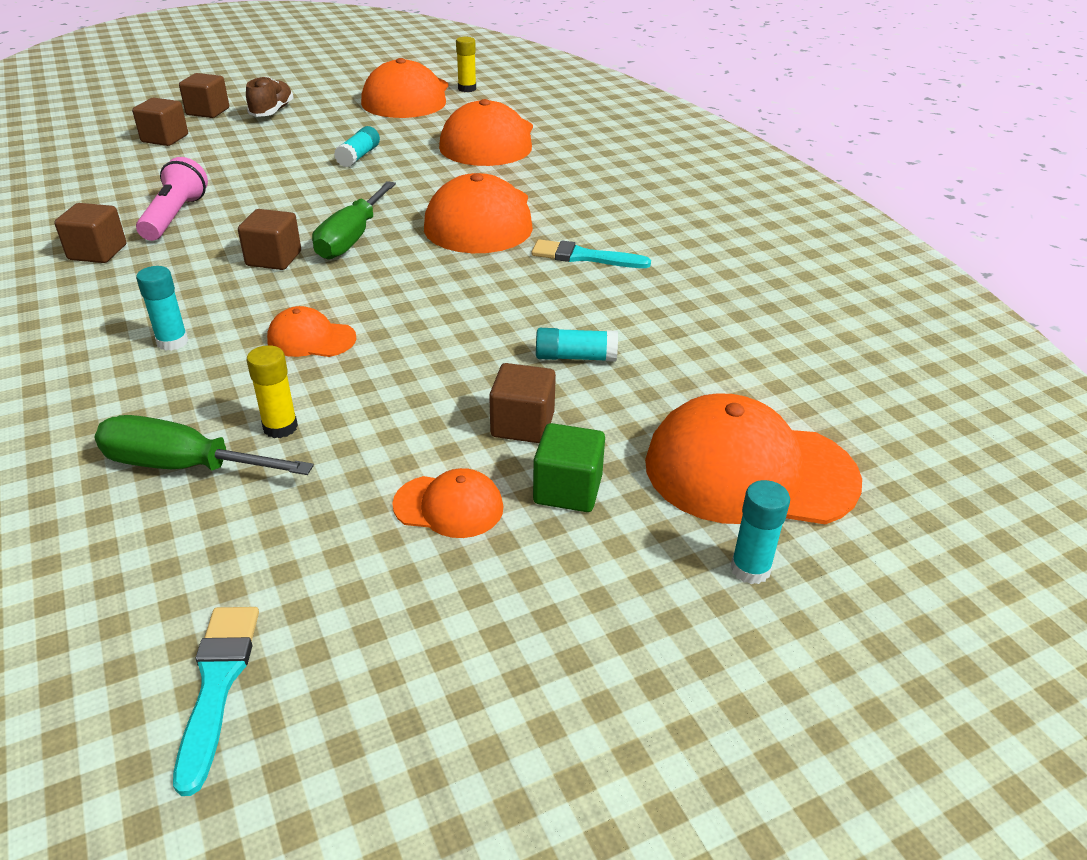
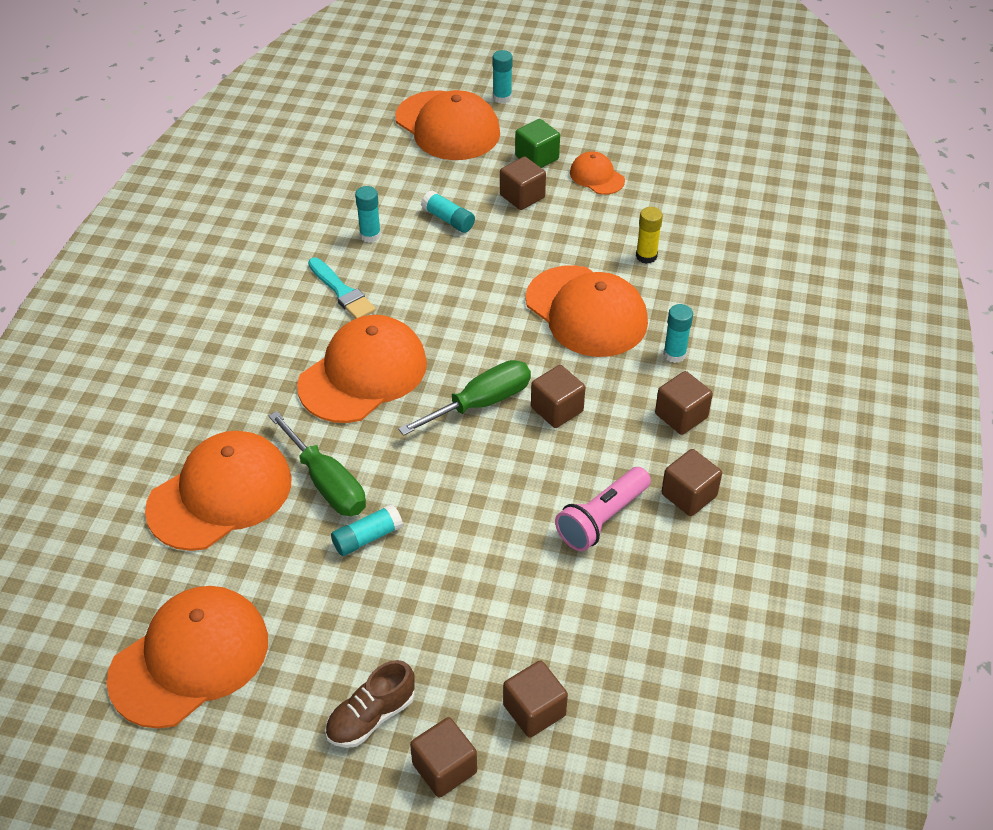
camera: 140 degrees left, 10 degrees up
(135, 298) = (681, 416): none -> brown cube
(183, 466) = (709, 257): green screwdriver -> green screwdriver (327, 483)
(217, 685) = (738, 157): turquoise brush -> none
(311, 339) = (586, 311): orange cap -> orange cap, size x2.01
(467, 89) = (101, 639): yellow glue stick -> none
(633, 307) = (370, 235): none -> turquoise glue stick

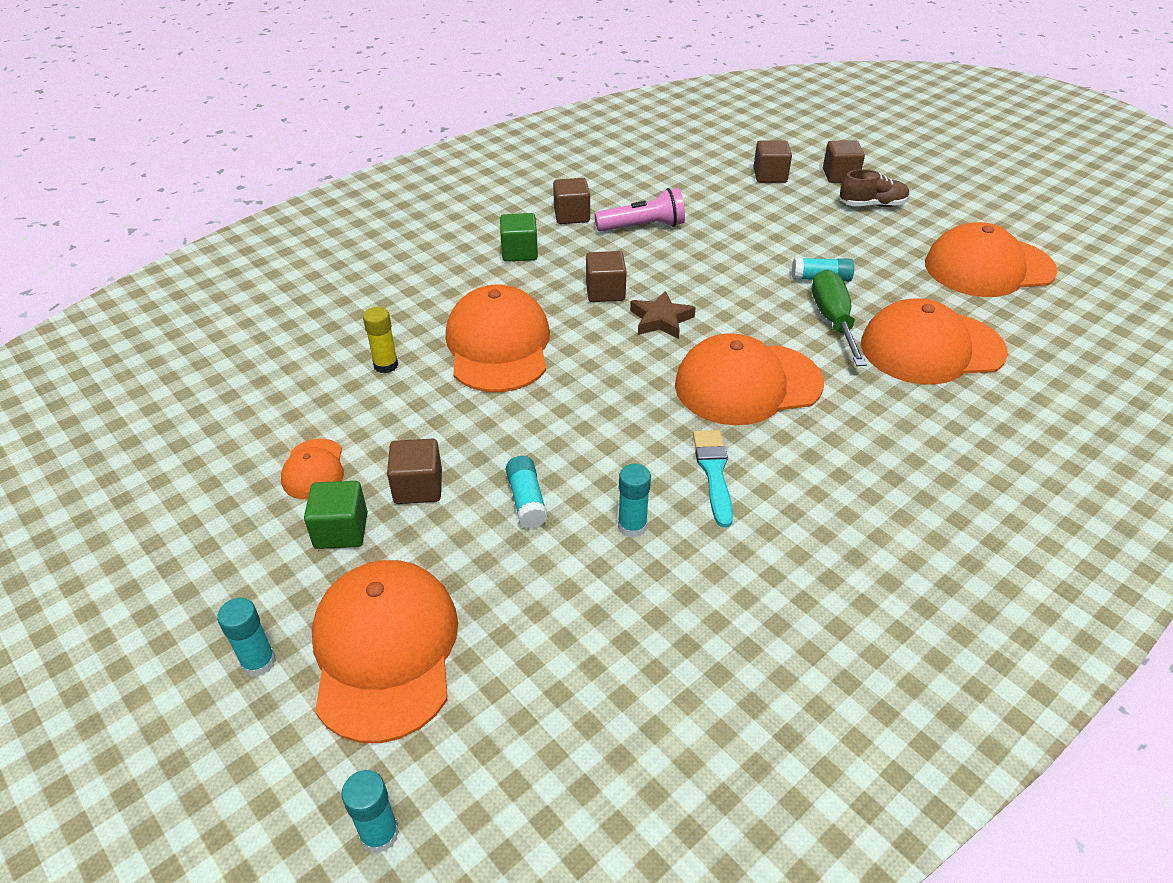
camera: 145 degrees left, 5 degrees down
(481, 403) = (661, 320): green screwdriver -> brown star
(674, 354) = (471, 287): turquoise glue stick -> turquoise glue stick (379, 834)
(681, 416) = (519, 252): brown cube -> green cube

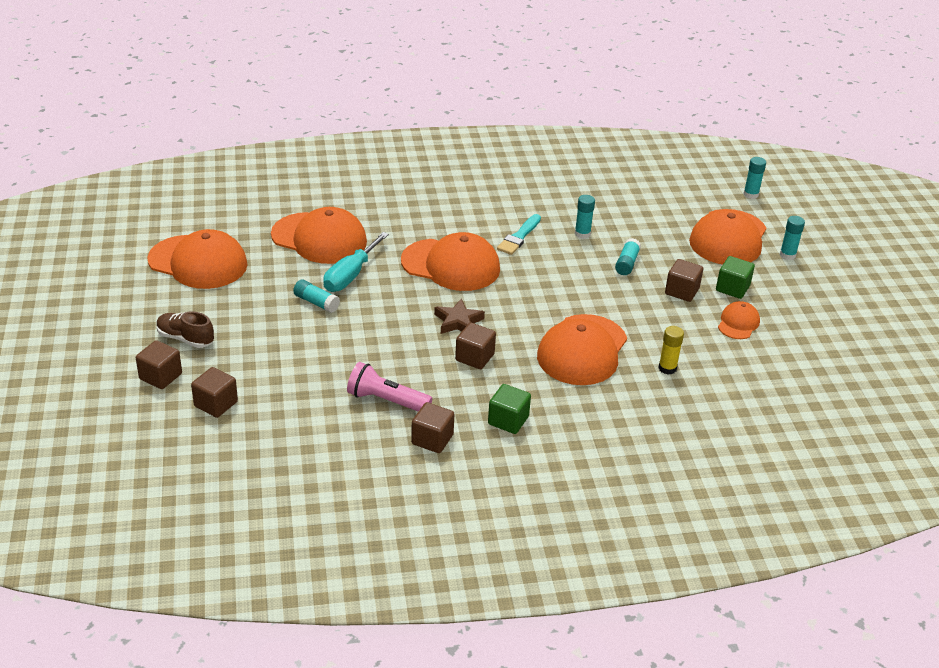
camera: 150 degrees left, 5 degrees down
(833, 320) = (350, 275): green screwdriver -> turquoise screwdriver

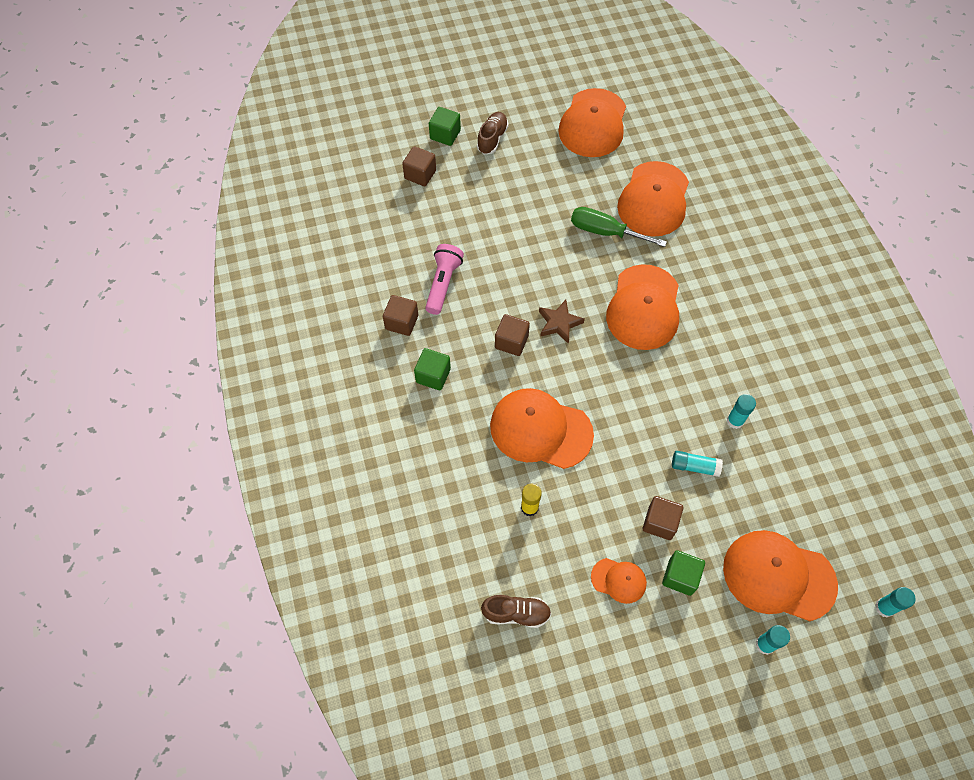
camera: 85 degrees right, 25 degrees up
(160, 376) = (445, 134): brown cube -> green cube
(316, 302) = (559, 214): turquoise glue stick -> none
(350, 275) = (605, 232): turquoise screwdriver -> green screwdriver
(519, 237) = (710, 362): turquoise brush -> none
(776, 390) = (516, 613): none -> brown shoe

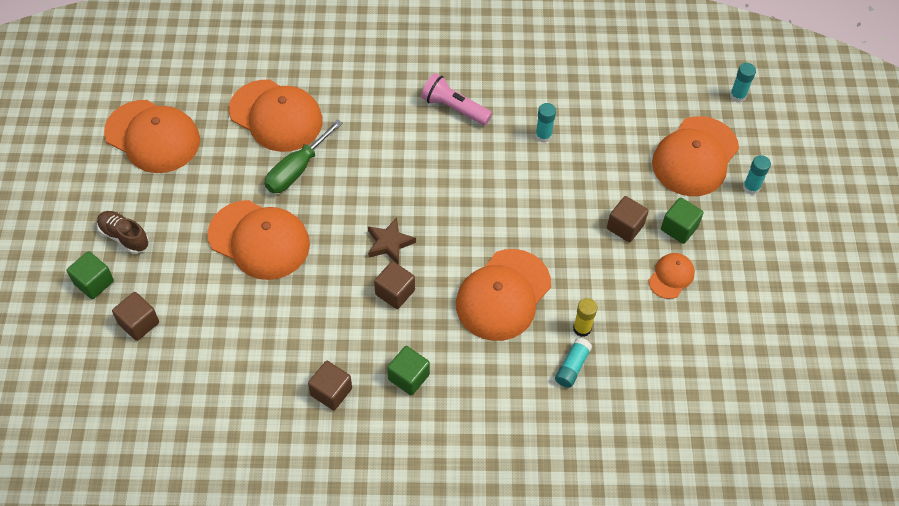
camera: 75 degrees left, 5 degrees down
(443, 283) = (298, 338): pink flashlight -> pink flashlight (454, 108)
(516, 613) = (683, 370): brown shoe -> none
(643, 307) = (399, 166): orange cap -> orange cap (259, 240)
(694, 466) = (579, 182): turquoise glue stick -> turquoise glue stick (572, 367)

